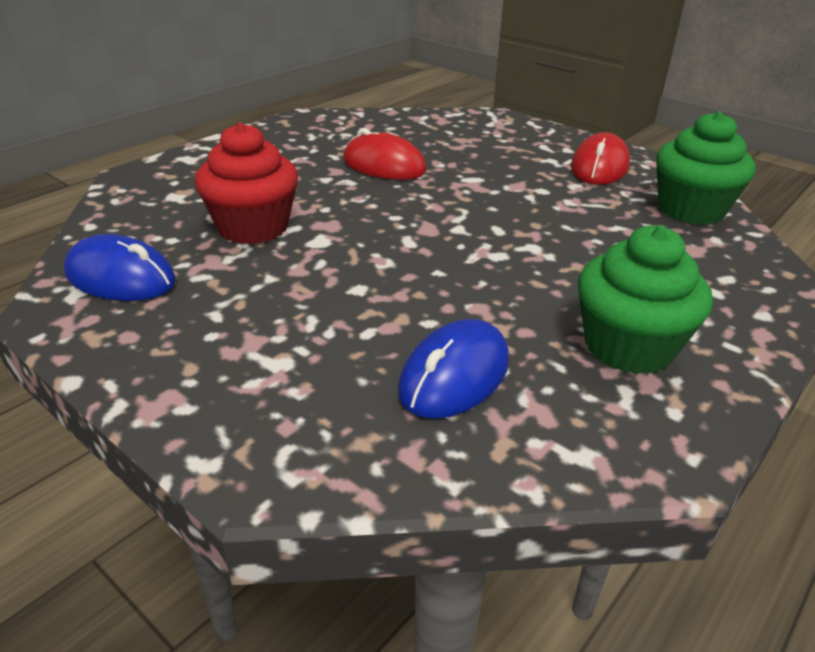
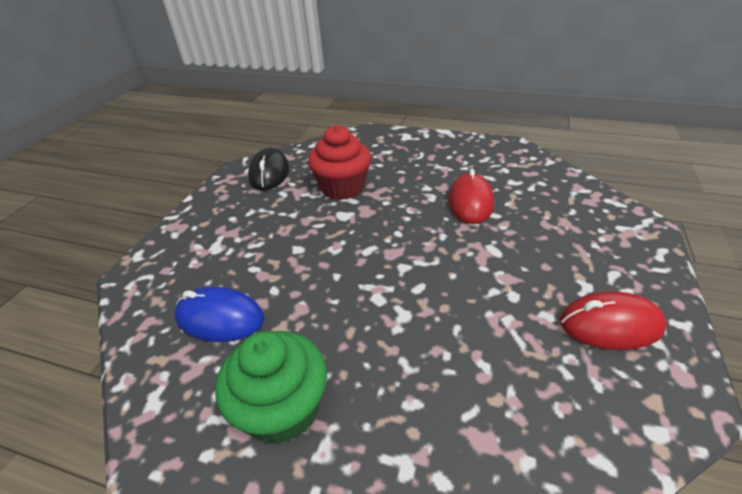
camera: 70 degrees right, 5 degrees up
(121, 277) = (269, 173): blue mouse -> black mouse
(691, 209) = (582, 427): green cupcake -> none

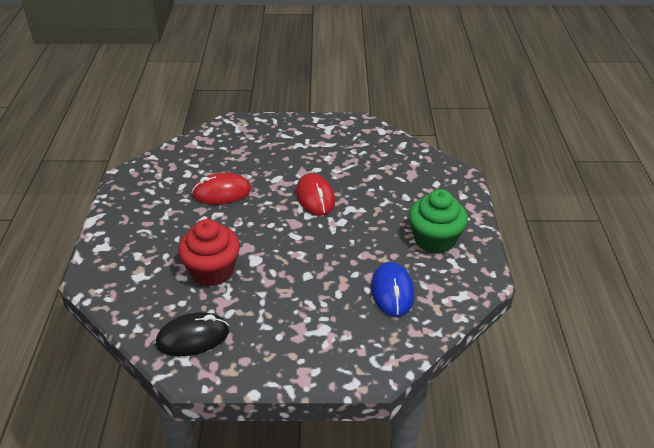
camera: 110 degrees left, 0 degrees up
(610, 325) = (326, 138): red mouse -> red mouse (315, 197)

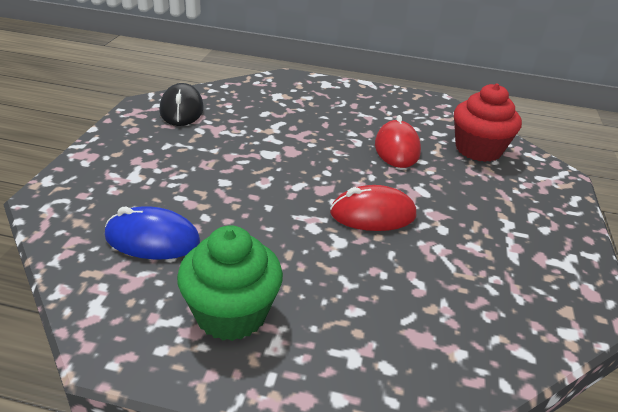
camera: 100 degrees right, 5 degrees down
(212, 271) = (264, 128): red cupcake -> red cupcake (478, 149)

